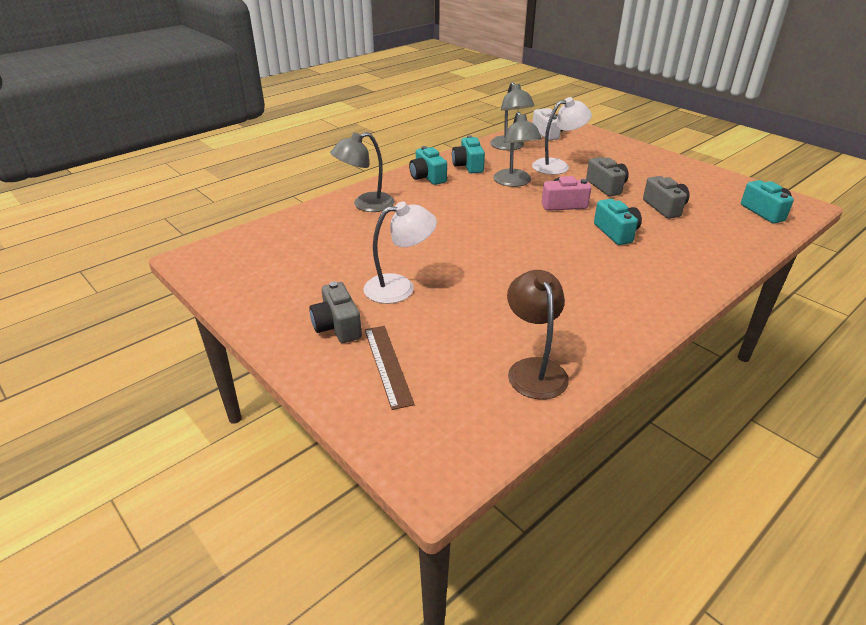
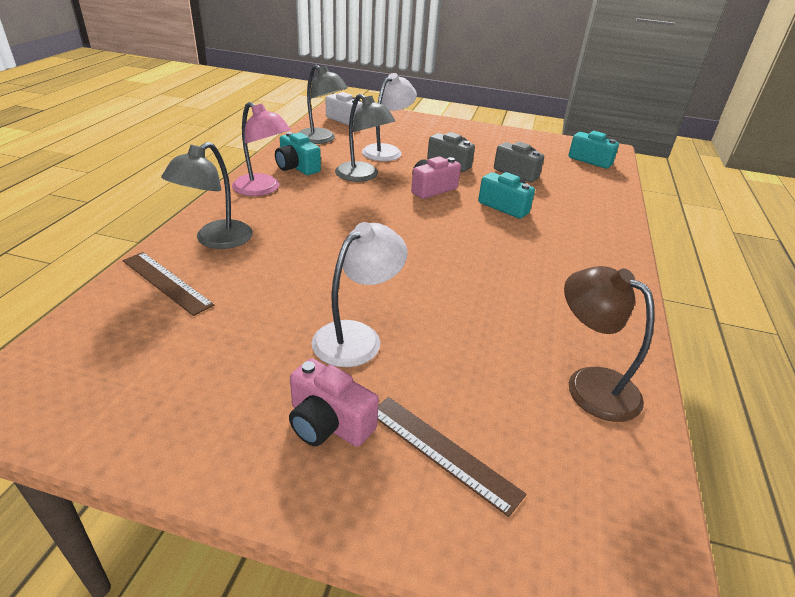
camera: 35 degrees left, 0 degrees up
(315, 223) = (166, 282): none -> brown ruler
(337, 326) = (328, 423): grey camera -> pink camera
(427, 177) = (262, 189): turquoise camera -> pink lamp

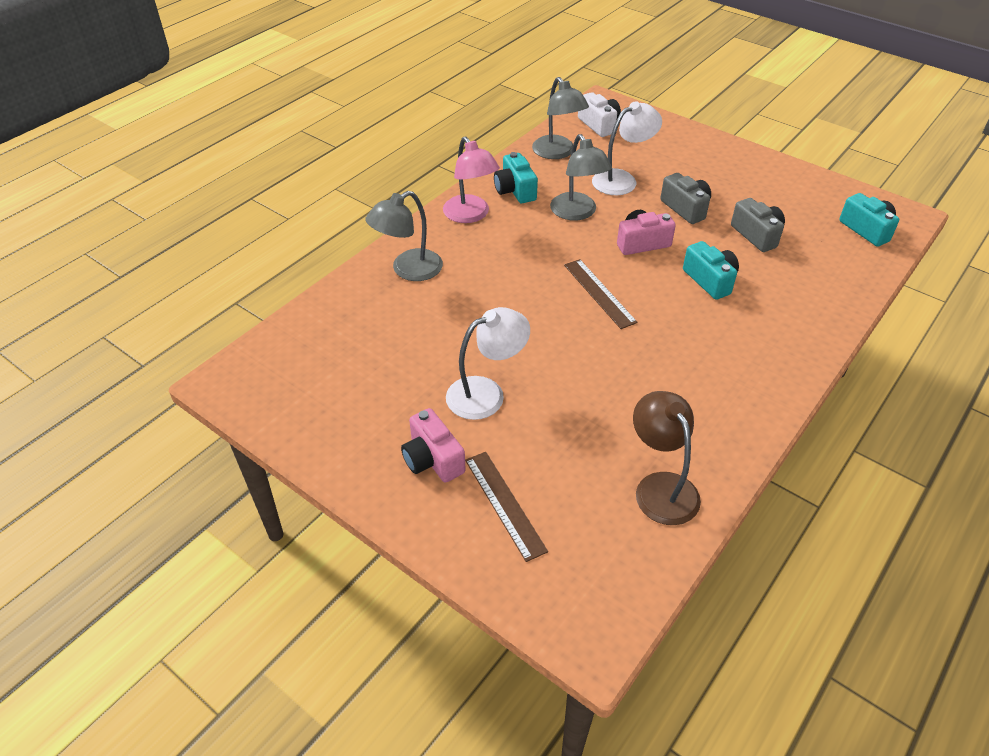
camera: 25 degrees right, 10 degrees up
(166, 282) = (356, 307): brown ruler -> brown ruler (599, 293)

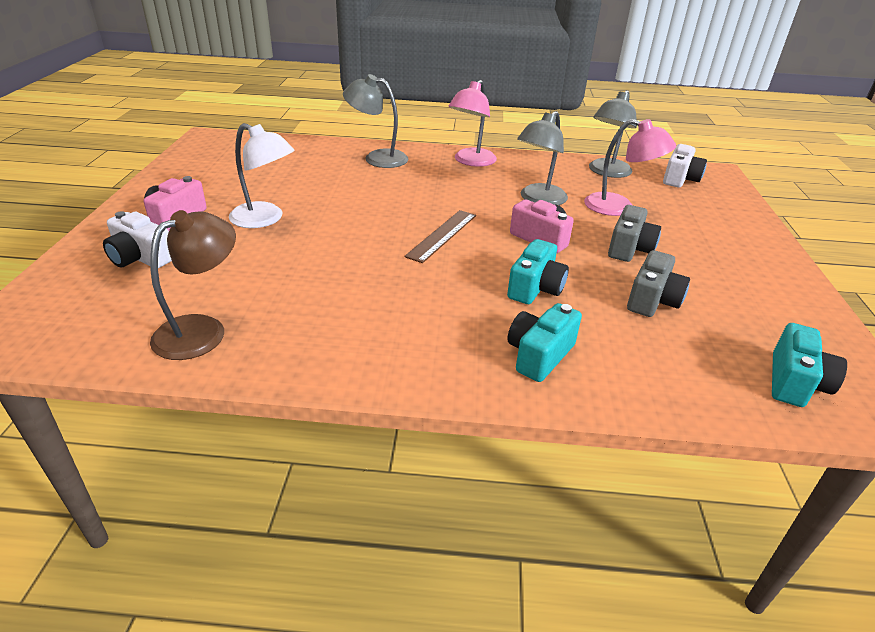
camera: 55 degrees right, 10 degrees down
(505, 504) = (140, 258): brown ruler -> white camera
(515, 190) = (528, 169): turquoise camera -> turquoise camera (539, 355)
(622, 179) = (619, 207): white lamp -> pink lamp

